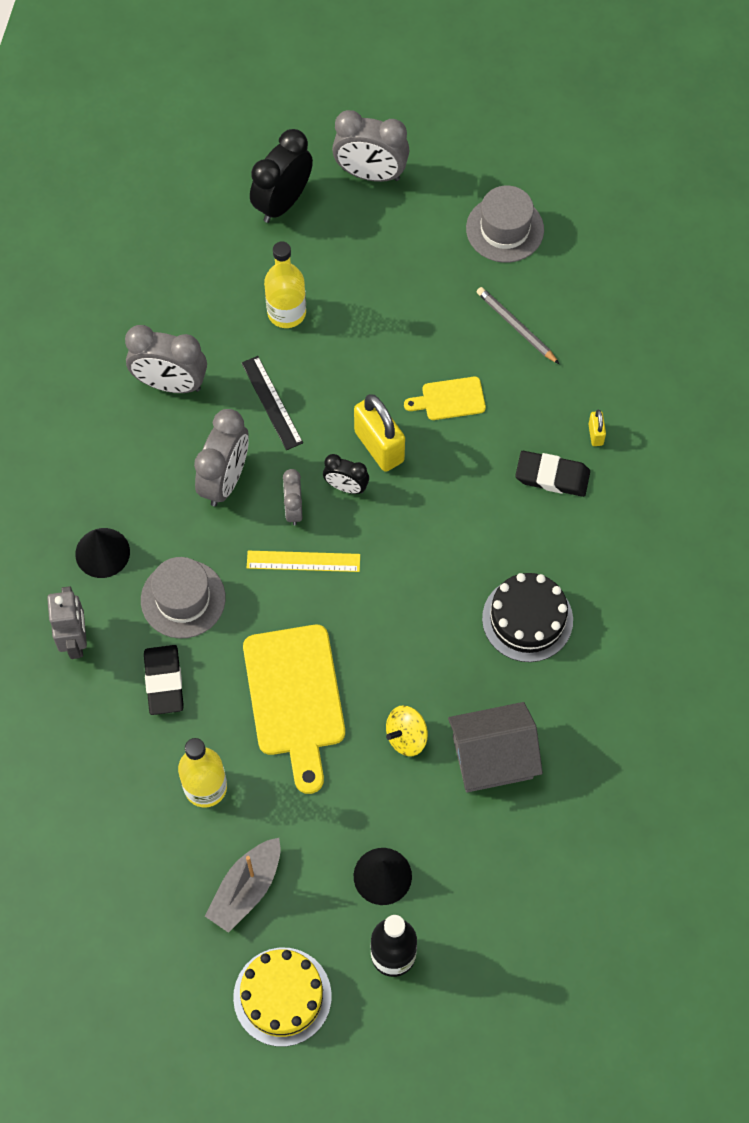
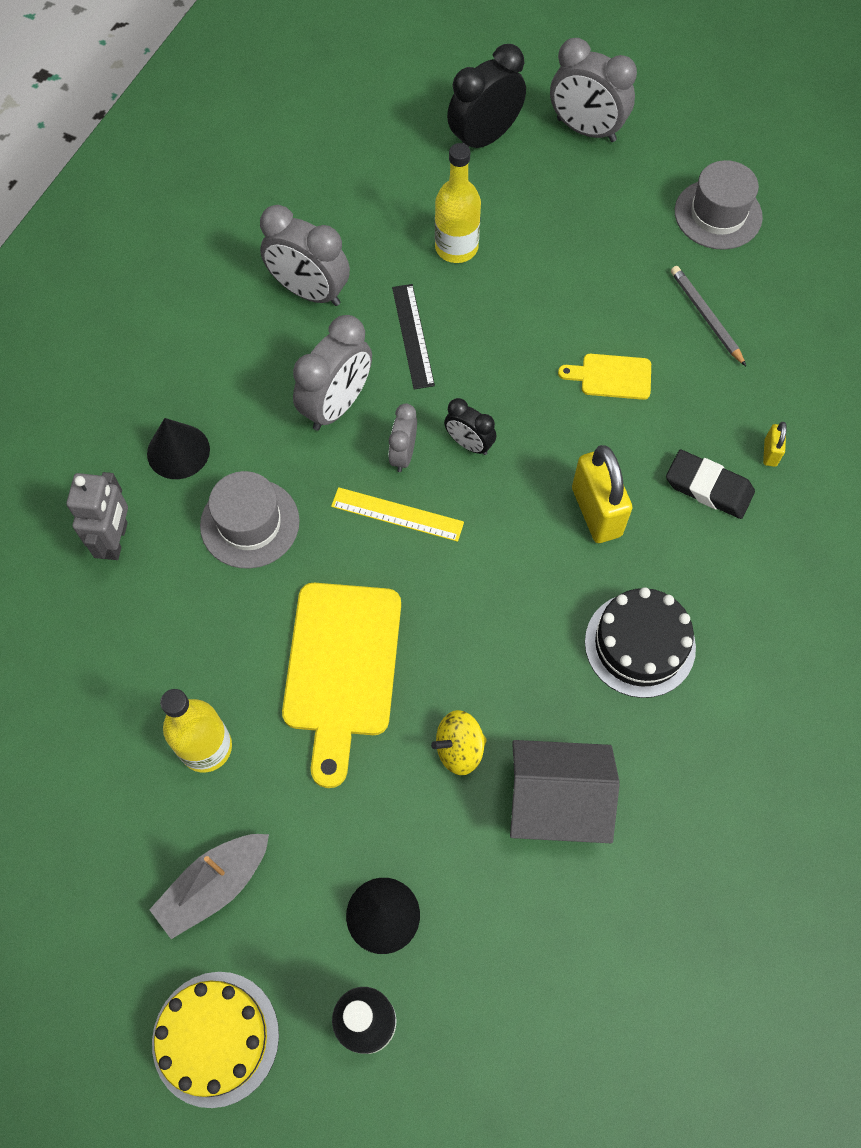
camera: 15 degrees right, 0 degrees up
(164, 682) = (198, 611): black eraser -> none
(379, 446) = (518, 409): yellow padlock -> yellow padlock (596, 512)

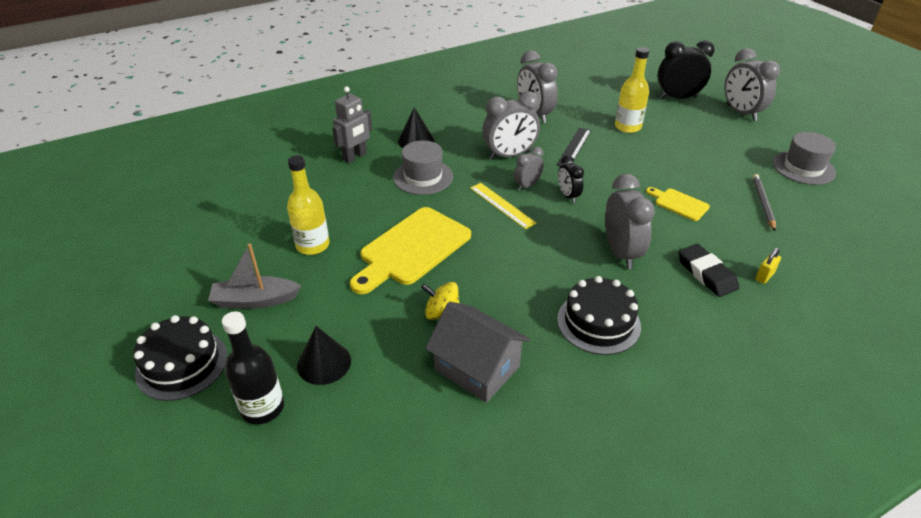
camera: 35 degrees right, 25 degrees down
(215, 1038) = (182, 364): yellow cake -> black cake
(596, 512) = (621, 253): yellow padlock -> grey clock

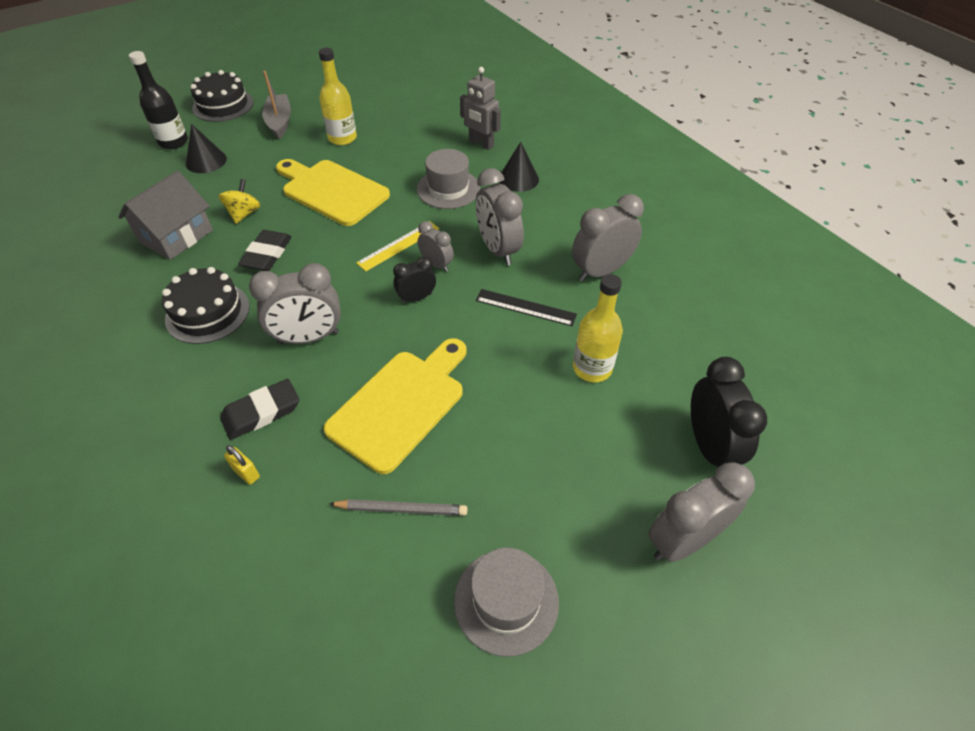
camera: 85 degrees right, 10 degrees up
(511, 288) = (267, 254): none -> black eraser
(679, 204) = (401, 404): yellow cutting board -> yellow cutting board, size x2.02

